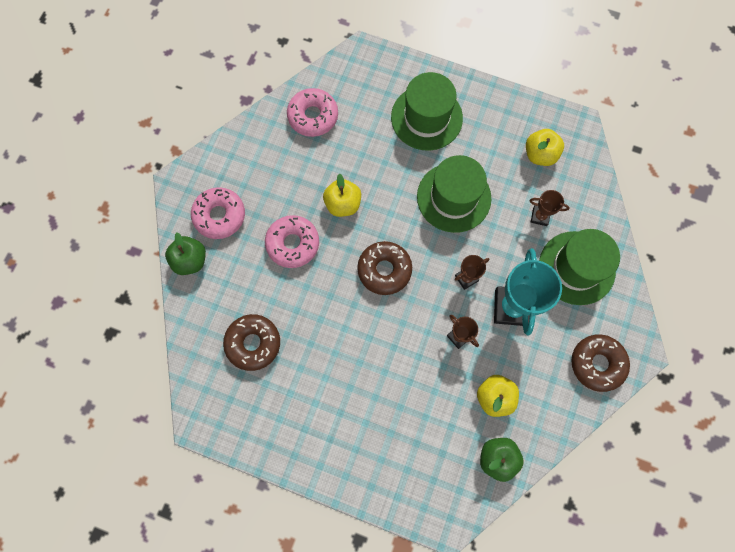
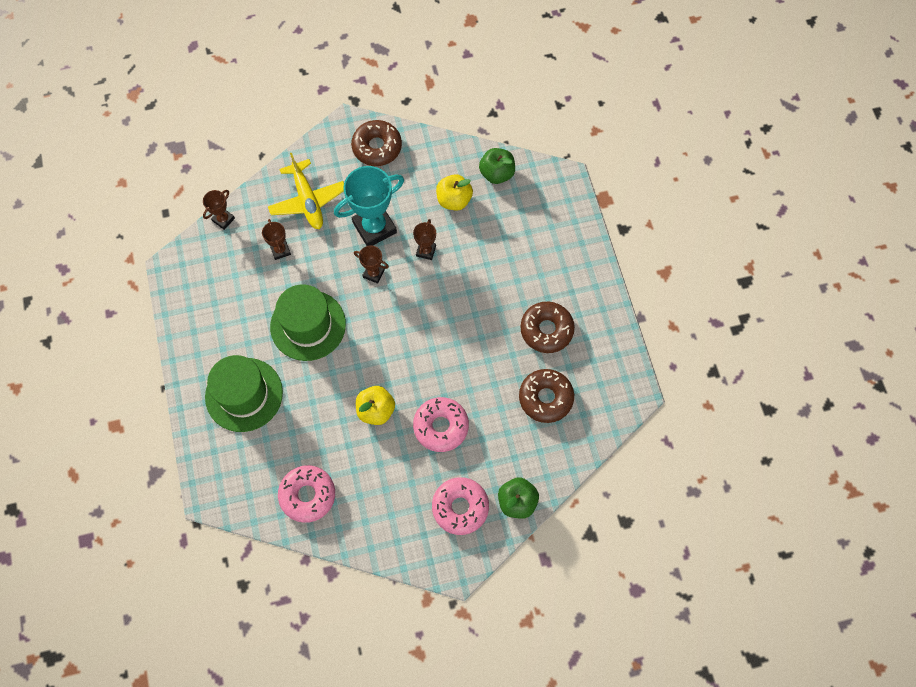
camera: 125 degrees left, 5 degrees down
(384, 270) = (411, 338): brown donut -> brown donut (546, 330)
(540, 154) = (221, 282): yellow apple -> none
(576, 268) = (307, 200): green hat -> yellow plane
(600, 189) = (223, 219): none -> brown trophy

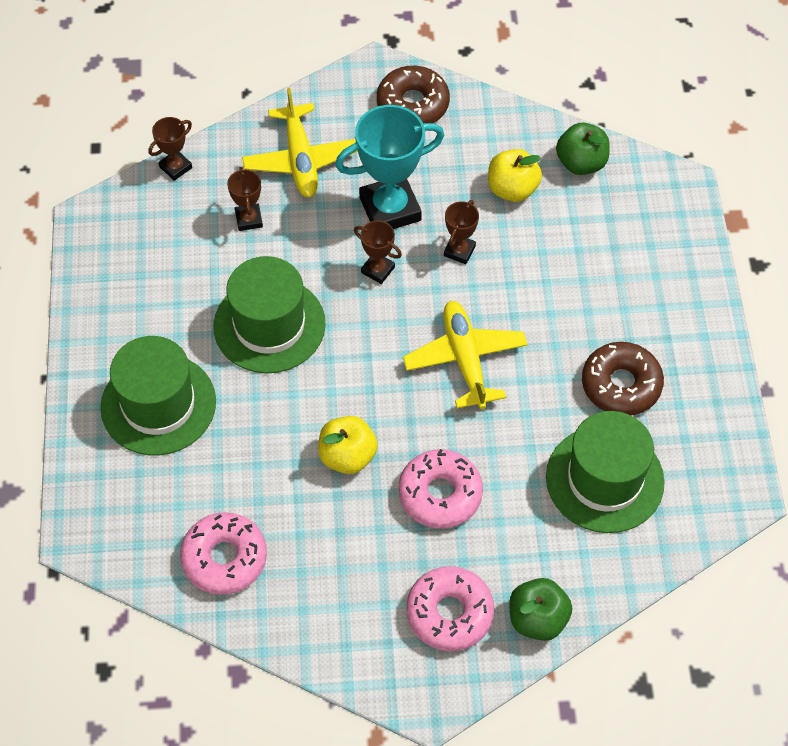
camera: 10 degrees right, 10 degrees down
(442, 328) = (465, 359): none -> yellow plane
(545, 398) = (604, 479): brown donut -> green hat

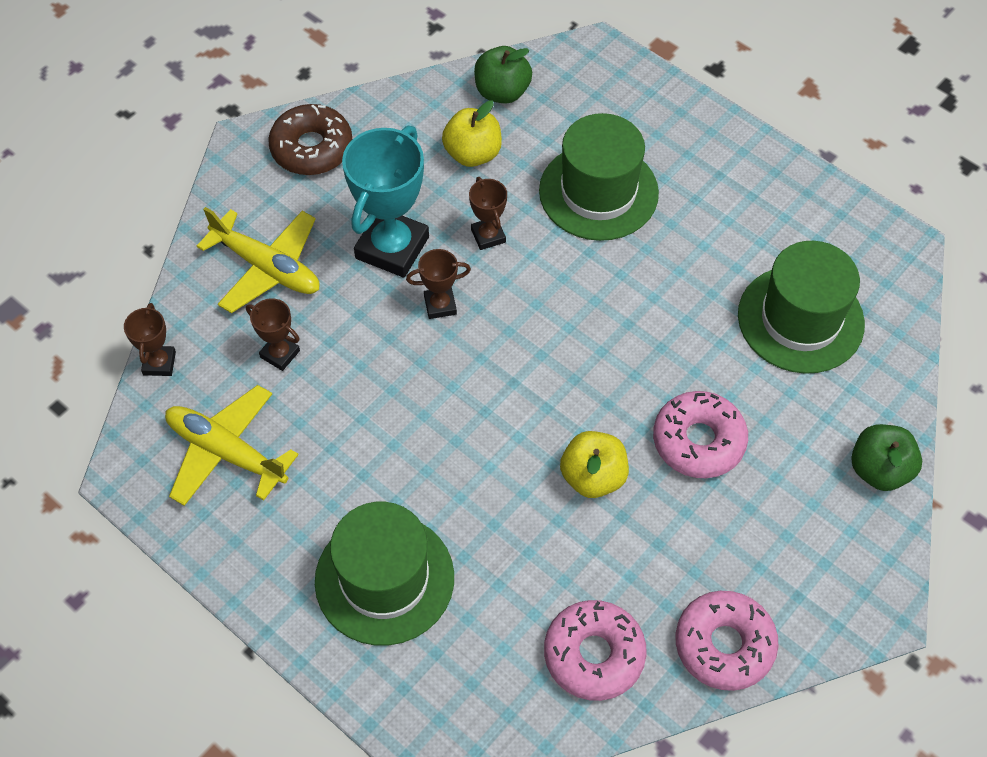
camera: 45 degrees left, 0 degrees up
(269, 325) = (402, 427): green hat -> green hat (598, 192)
(449, 613) = (814, 527): pink donut -> pink donut (724, 645)
(465, 359) = (593, 318): yellow plane -> yellow plane (226, 452)
(621, 385) = (728, 238): brown donut -> none

